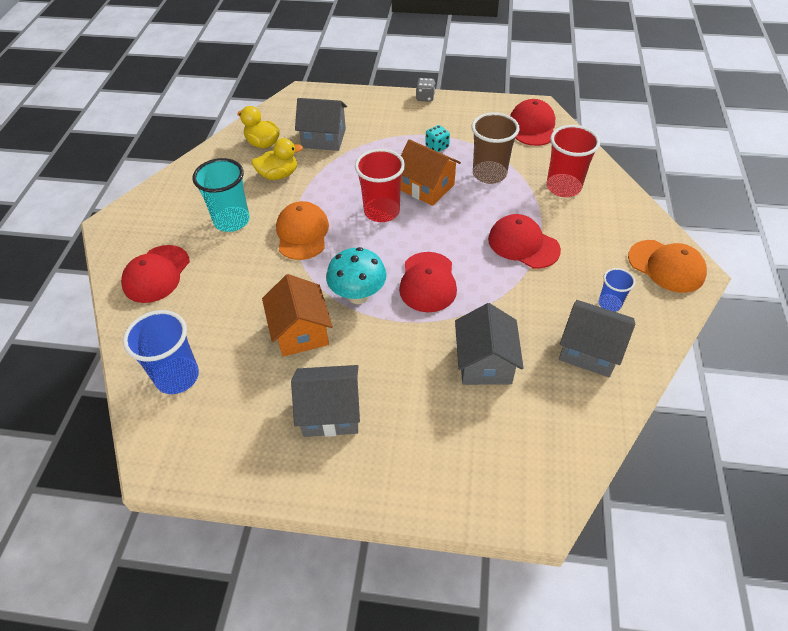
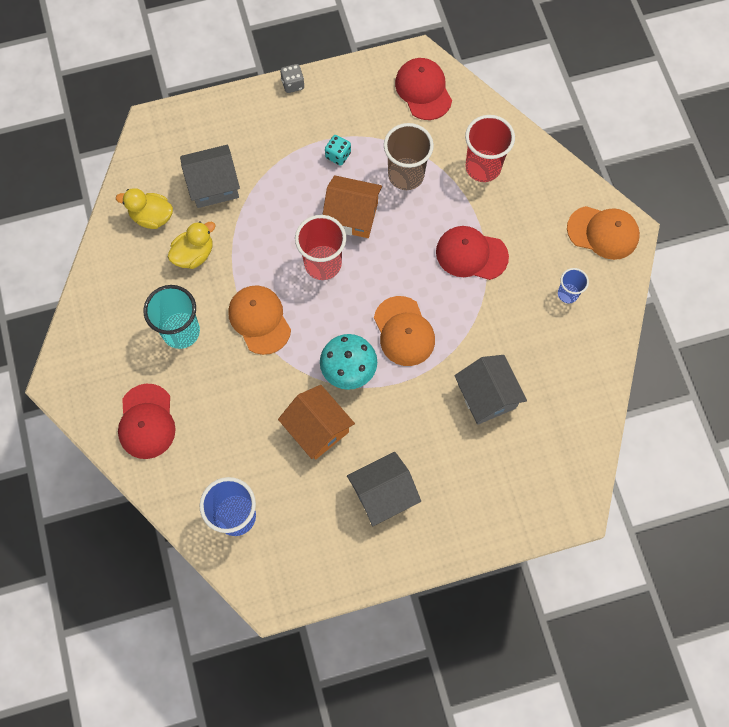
camera: 25 degrees left, 20 degrees up
(428, 282) = (404, 331): red cap -> orange cap
(589, 350) = (566, 349): grey house -> none

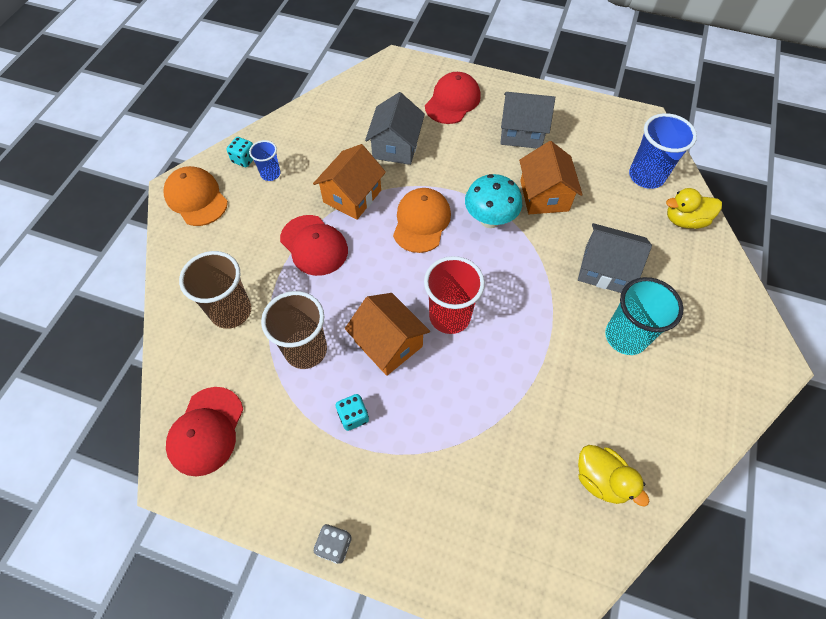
camera: 145 degrees left, 10 degrees down
(146, 422) = (695, 279): red cap -> red cap (452, 101)
(194, 254) = (573, 405): yellow duck -> yellow duck (684, 220)
(213, 185) = (509, 471): grey house -> grey house (604, 269)
(259, 320) = (542, 303): orange cap -> none
(480, 318) = (352, 196): none -> orange house
(483, 167) = (231, 311): red cup -> brown cup
(604, 293) = (244, 159): none -> turquoise dice

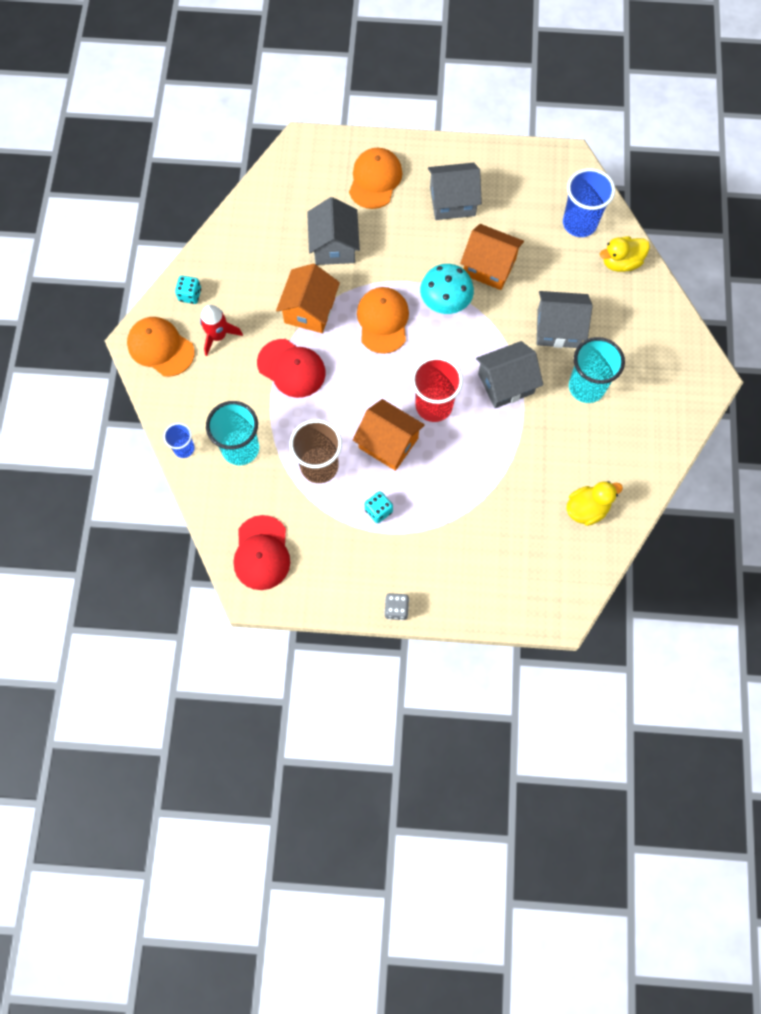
camera: 15 degrees left, 10 degrees up
(231, 311) = (240, 448): brown cup -> turquoise cup
(255, 200) = (218, 336): none -> red rocket
(270, 174) = (222, 305): blue cup -> blue cup (184, 448)
(452, 101) = (375, 180): red cap -> orange cap
(535, 312) = (506, 383): none -> grey house
(544, 195) = (489, 267): orange house -> orange house turned 45 degrees counterclockwise
(601, 479) = (587, 509): yellow duck -> yellow duck turned 60 degrees counterclockwise

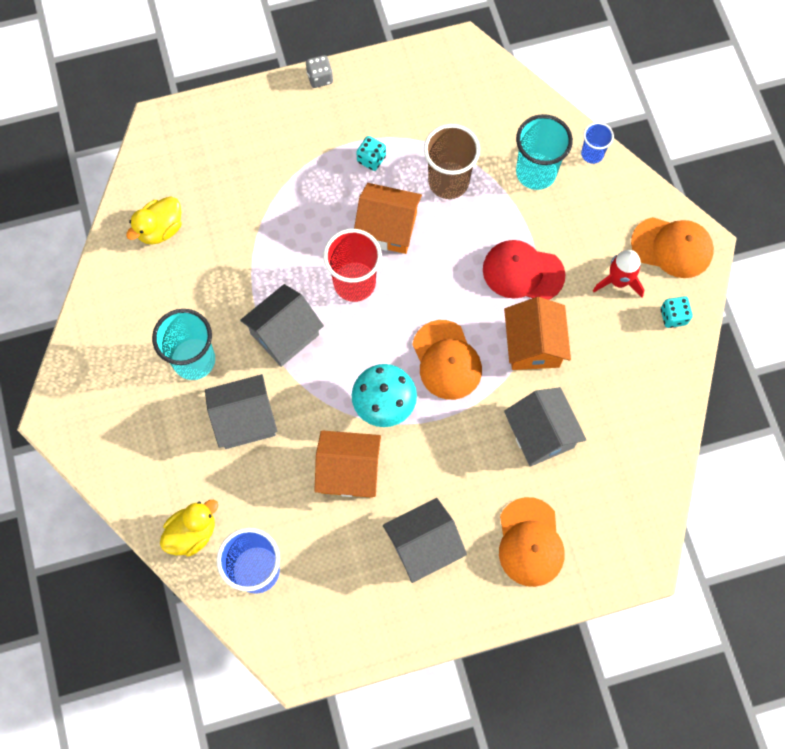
camera: 160 degrees right, 0 degrees up
(262, 553) = (468, 85): red cap -> none

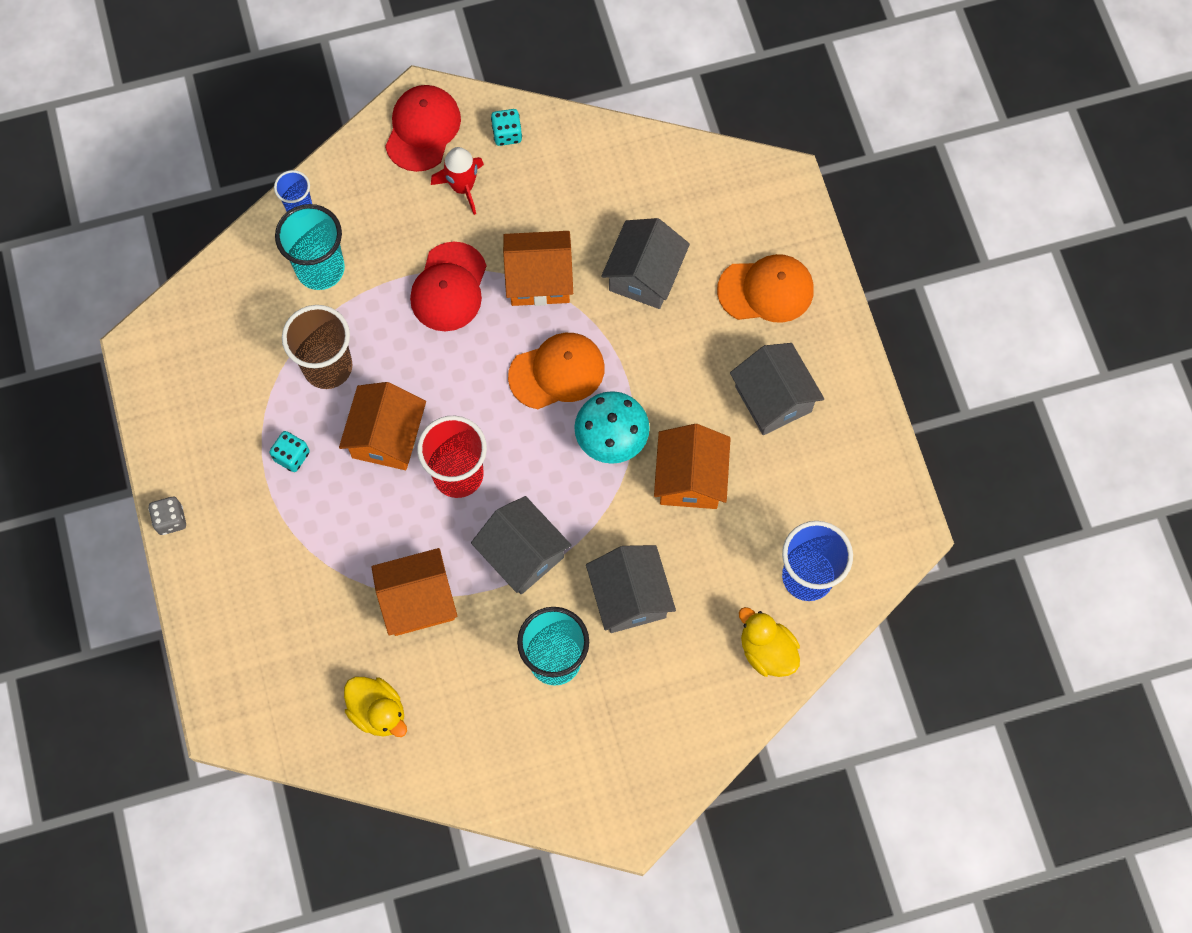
camera: 90 degrees left, 0 degrees up
(248, 255) = (418, 600): none -> orange house
(540, 434) = (644, 275): grey house -> grey house turned 45 degrees counterclockwise
(672, 247) = (422, 129): orange cap -> red cap

